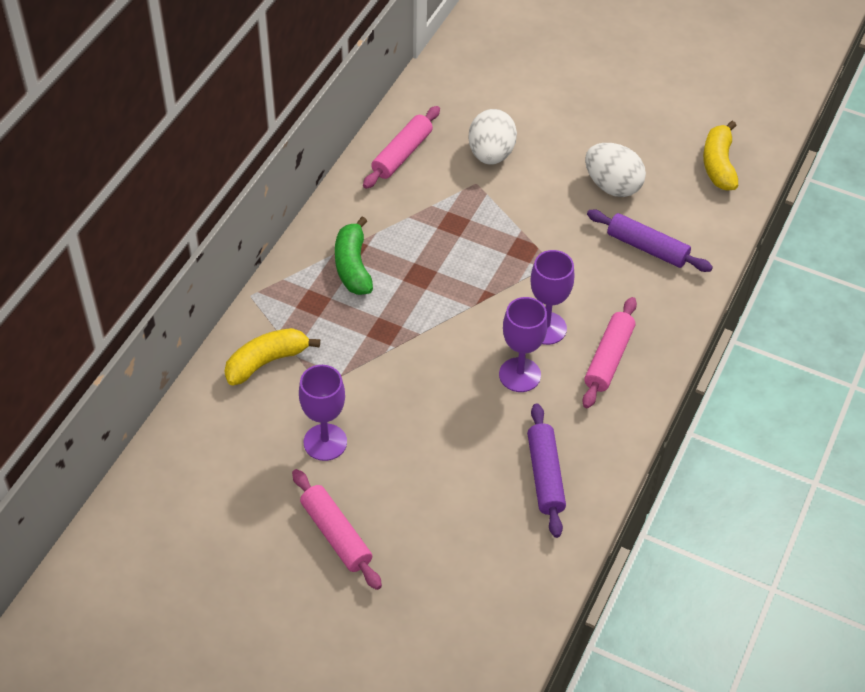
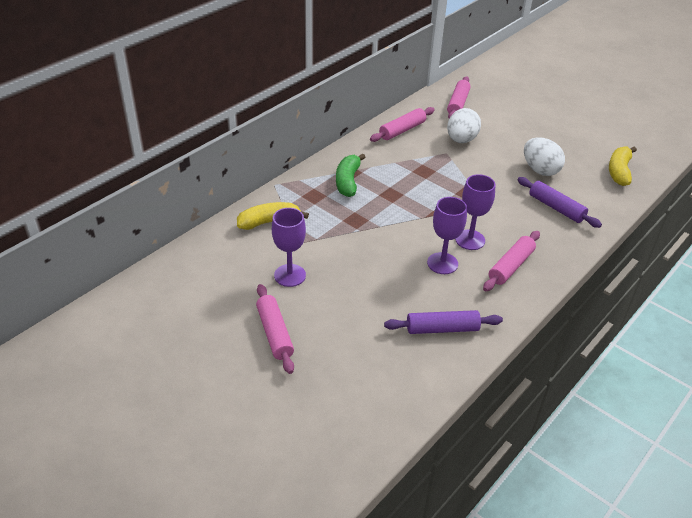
camera: 15 degrees right, 10 degrees down
(468, 85) = (457, 104): none -> pink rolling pin
(545, 475) = (442, 329): purple rolling pin -> purple rolling pin turned 75 degrees clockwise

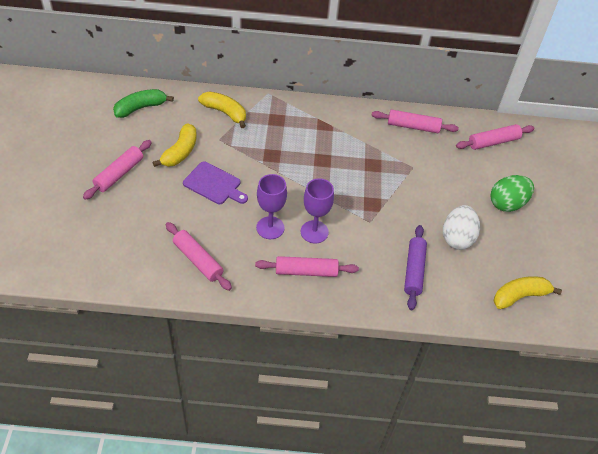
camera: 50 degrees right, 10 degrees up
(290, 275) = (180, 152): purple goblet -> yellow banana
(348, 181) = (312, 129): green banana -> green banana (140, 108)
(356, 273) = (214, 184): none -> purple cutting board
(442, 329) = (198, 260): purple rolling pin -> pink rolling pin
(461, 140) = (442, 168): white egg -> none
(525, 130) = (507, 203): none -> green egg

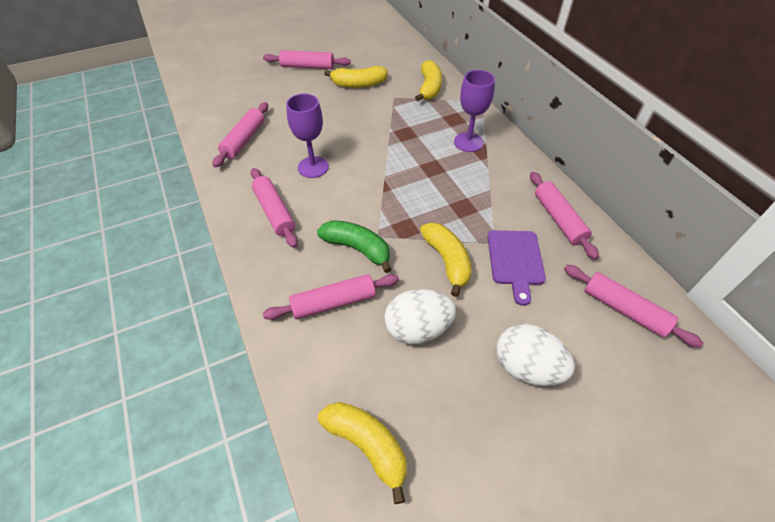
camera: 65 degrees right, 0 degrees up
(140, 108) = (387, 48): green banana -> green banana (357, 248)
(214, 184) = (338, 115): purple cutting board -> purple cutting board (515, 260)
(314, 232) = (330, 198): purple goblet -> purple goblet (468, 142)
(414, 197) = (447, 261): none -> yellow banana
(414, 270) = (333, 302): purple rolling pin -> pink rolling pin
(507, 203) = (526, 367): green egg -> white egg

